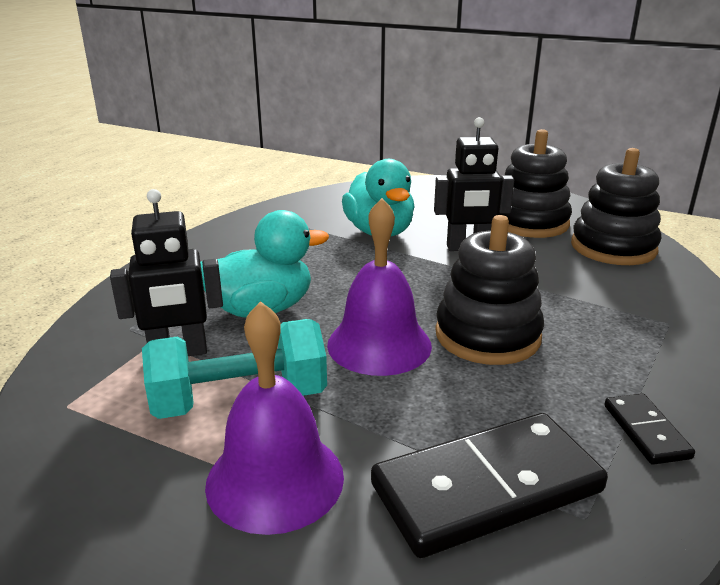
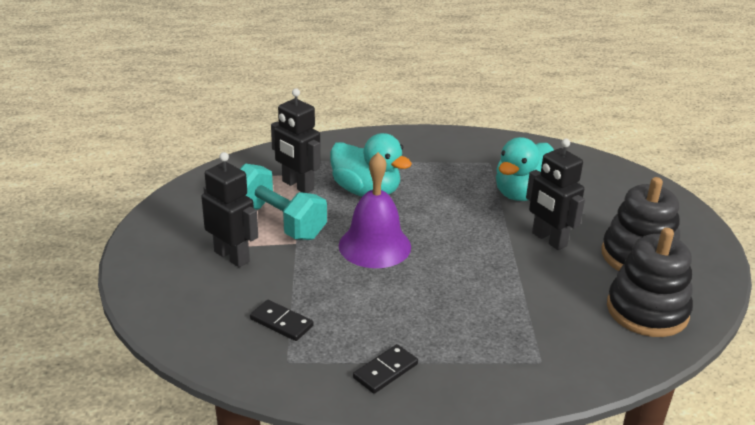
camera: 55 degrees right, 5 degrees up
(275, 479) = (232, 256): purple bell -> black robot
(486, 488) = (281, 322): black domino -> black domino, size x0.48
(487, 335) = (430, 283): black stacking toy -> none

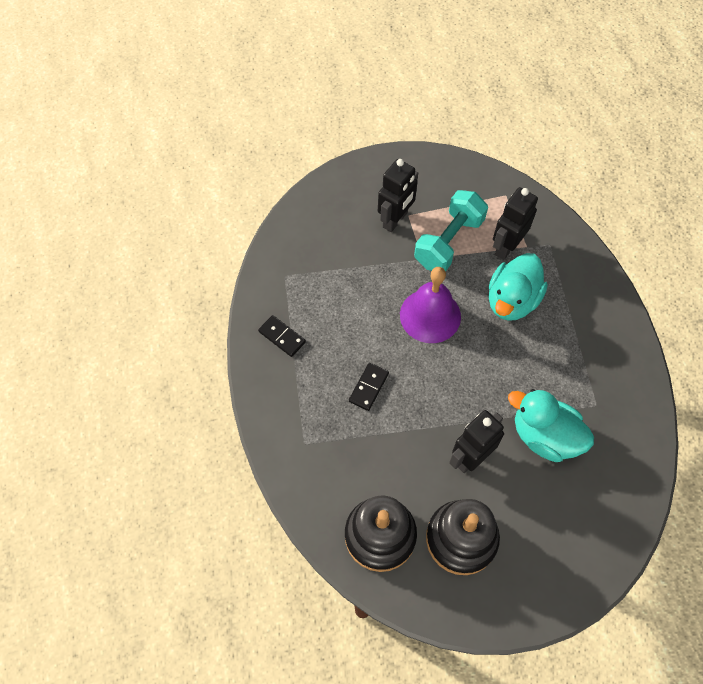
camera: 85 degrees right, 30 degrees up
(281, 322) = (324, 265): black domino -> black domino (369, 387)

